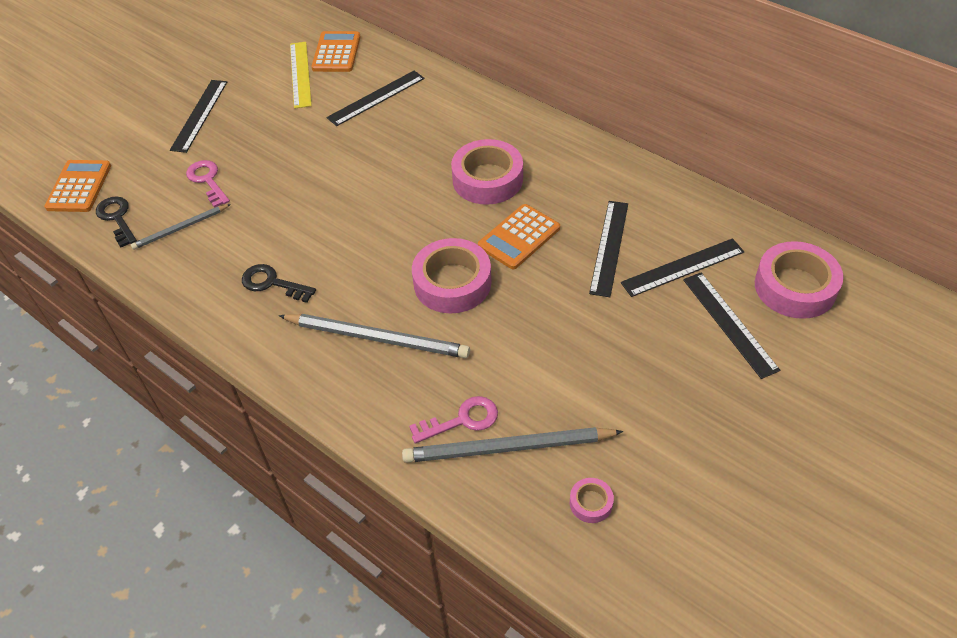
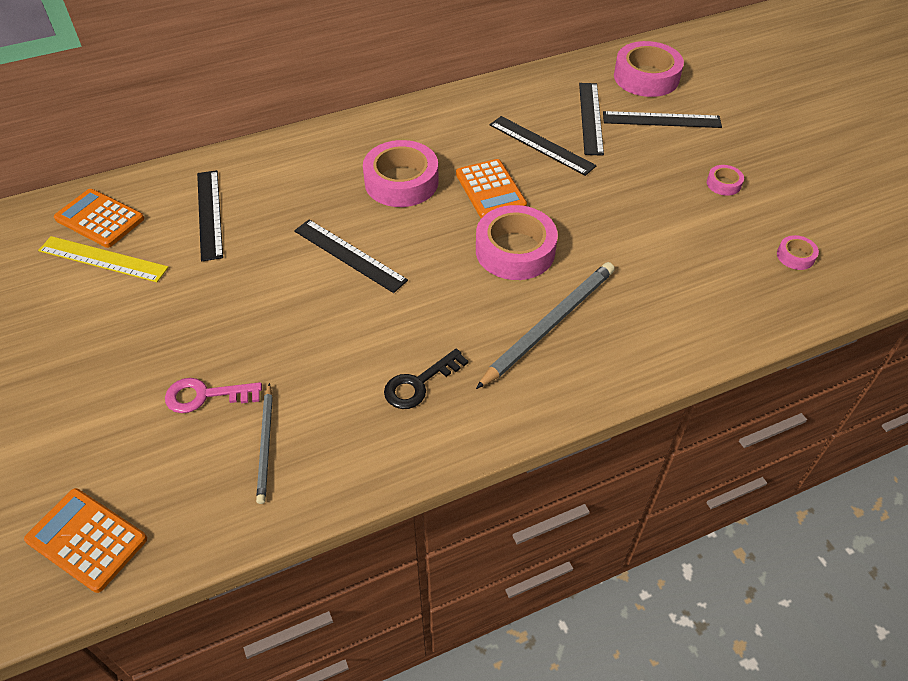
camera: 65 degrees left, 0 degrees up
(117, 218) = (190, 508): black key -> none
(199, 115) = (76, 371): black ruler -> black ruler (349, 255)
(462, 420) = (678, 300): pink key -> none
(507, 448) = (721, 283): grey pencil -> none
(663, 408) = (723, 184): none -> pink tape

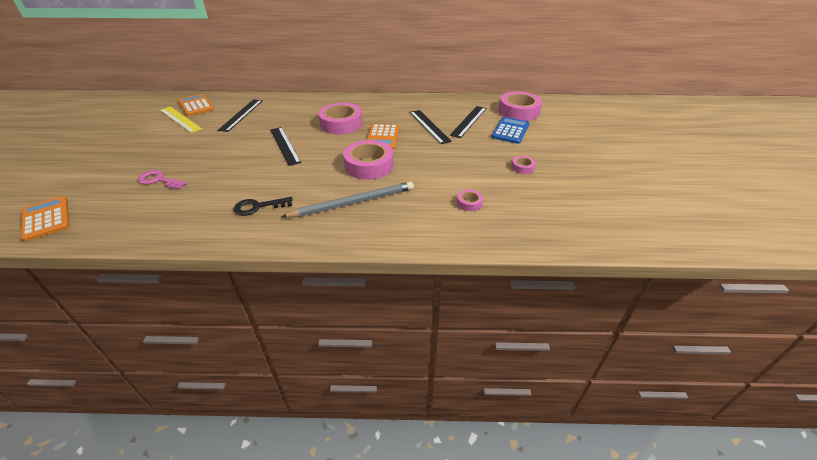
camera: 25 degrees right, 10 degrees down
(266, 445) = (160, 208): grey pencil -> none
(661, 120) = (510, 131): black ruler -> blue calculator
(795, 256) = (539, 214): pink tape -> pink tape (469, 203)

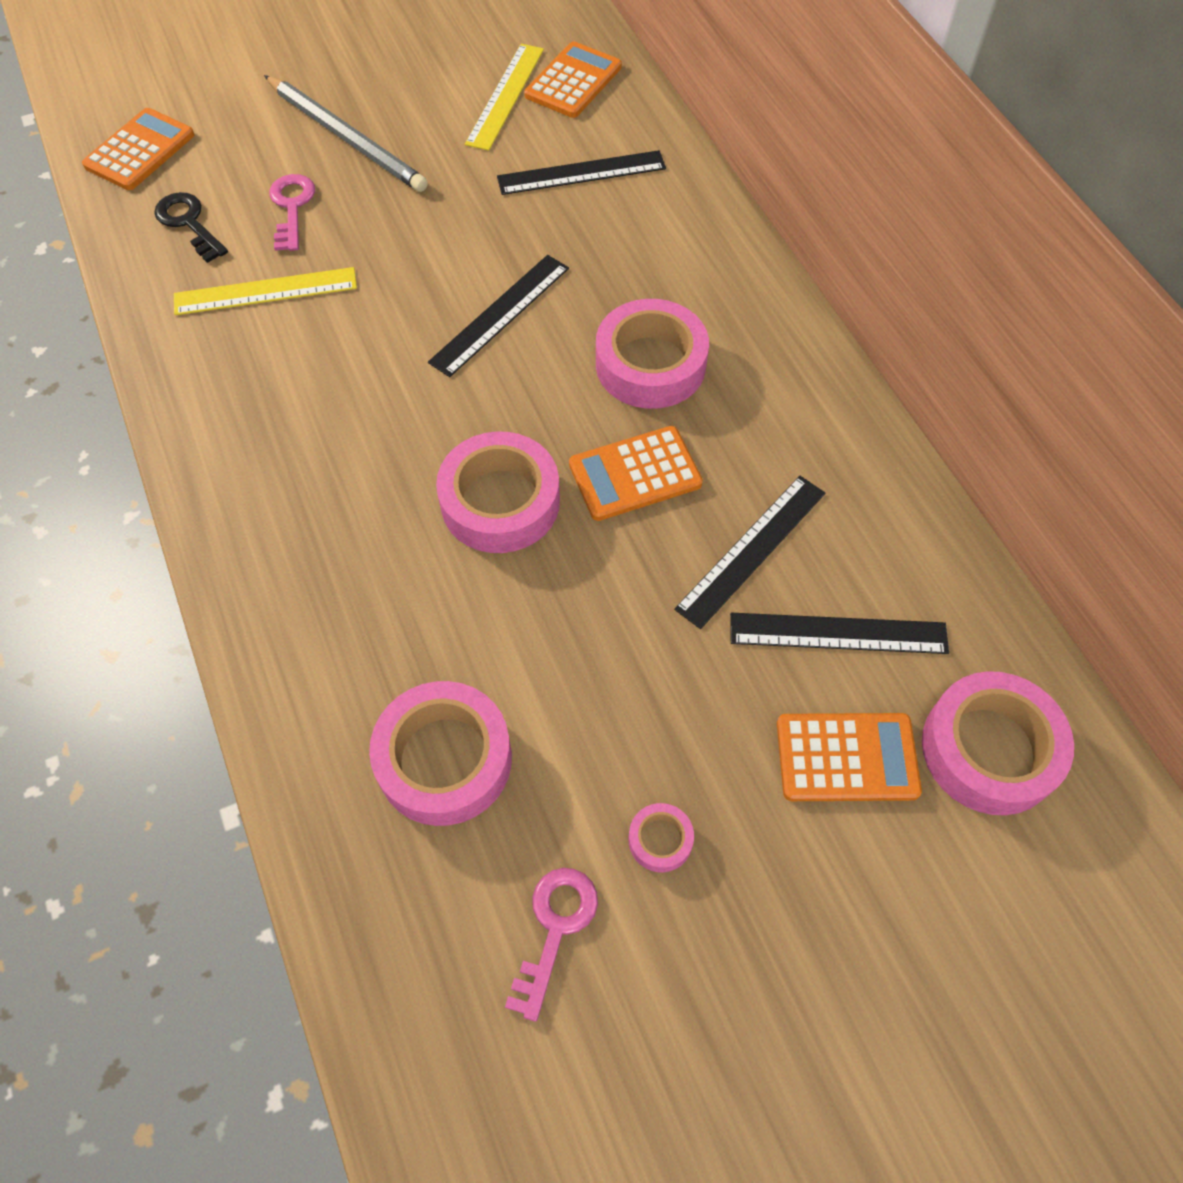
camera: 65 degrees right, 20 degrees up
(197, 198) = (265, 291): none -> yellow ruler
(258, 207) = (276, 393): black key -> black key (189, 223)
(353, 202) = (352, 537): grey pencil -> grey pencil (346, 138)
(469, 203) = (444, 759): pink tape -> pink tape, size x2.18
(510, 131) = (847, 758): blue calculator -> orange calculator
(546, 195) = (555, 929): none -> pink key

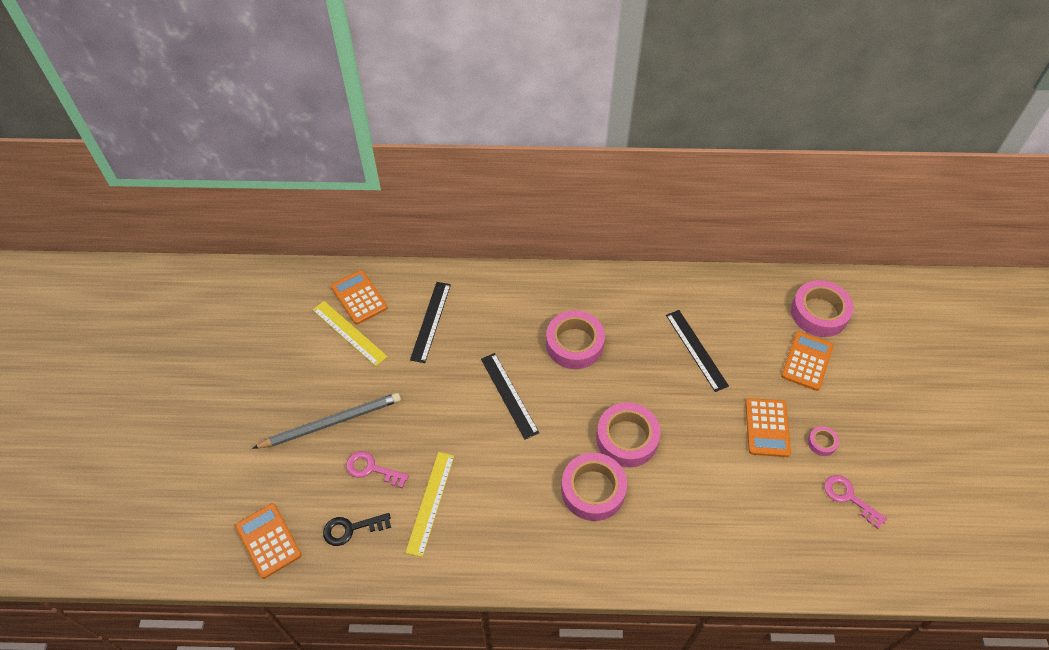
camera: 65 degrees left, 5 degrees down
(444, 759) = (757, 512): pink tape -> pink tape (593, 490)
(635, 474) = (636, 377): orange calculator -> orange calculator (767, 428)
(838, 633) = (749, 338): black ruler -> none

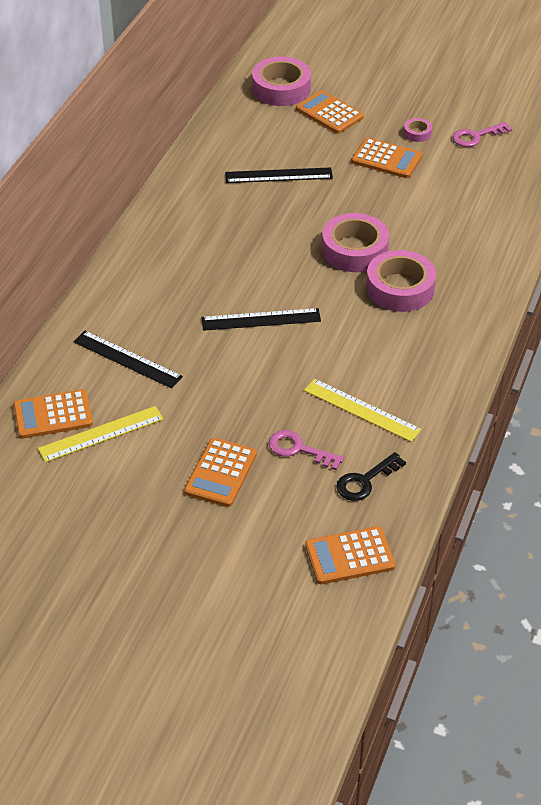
camera: 70 degrees left, 10 degrees down
(332, 422) = (220, 473): grey pencil -> orange calculator
(351, 529) = (365, 481): black key -> black key turned 45 degrees clockwise
(372, 469) = (299, 449): pink key -> pink key turned 75 degrees clockwise
(574, 344) = (224, 255): pink tape -> none

